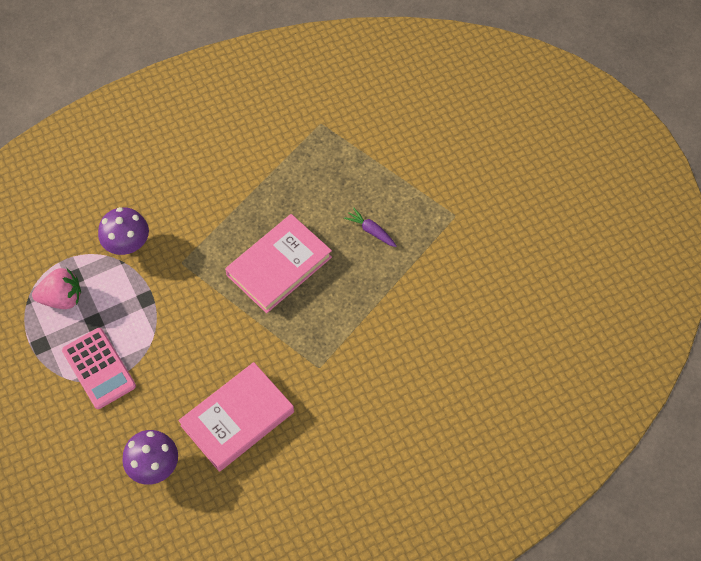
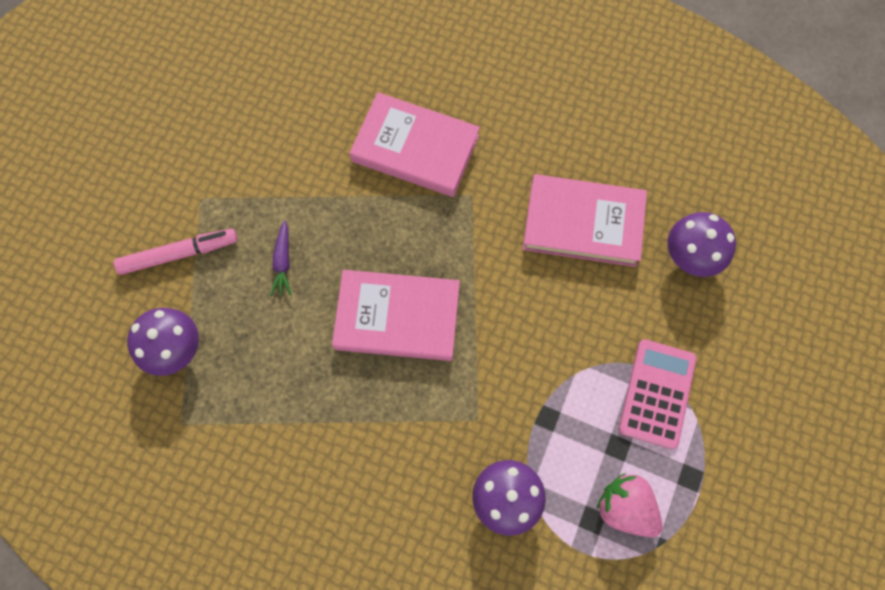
camera: 130 degrees left, 10 degrees up
(367, 145) = (175, 349): none -> purple mushroom
(382, 360) = (415, 148): none -> pink book
(426, 182) = (179, 254): none -> pink marker

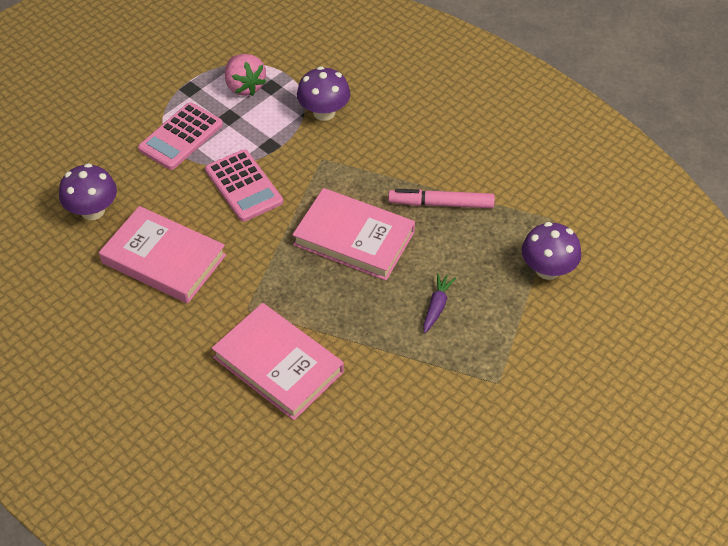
camera: 160 degrees left, 20 degrees down
(179, 254) = (529, 340): pink marker -> pink marker (441, 204)
(548, 346) = (243, 186): none -> pink calculator

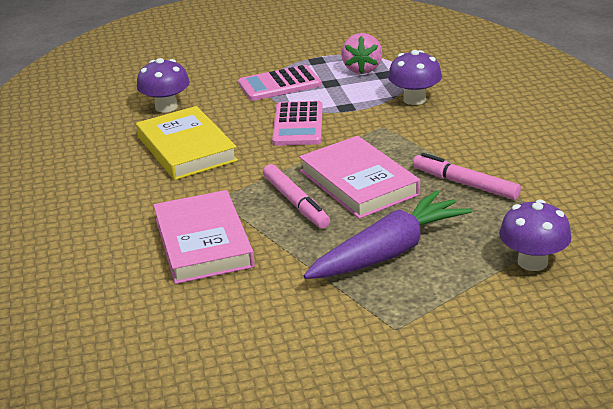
camera: 35 degrees right, 20 degrees down
(164, 259) = (186, 148): pink book -> yellow book
(319, 285) = (295, 203): none -> pink marker
(437, 306) = (389, 252): purple carrot -> purple carrot, size x2.34

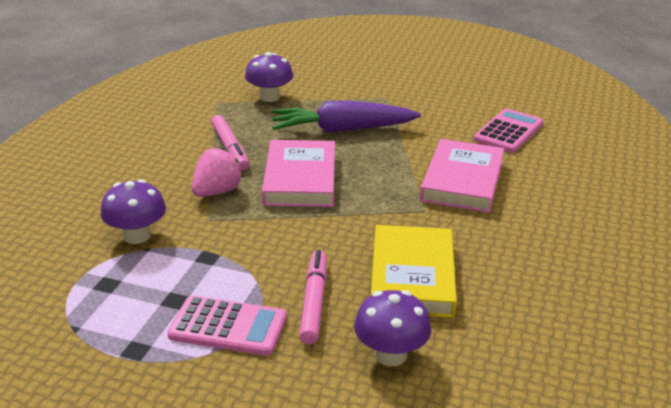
camera: 150 degrees left, 0 degrees up
(295, 203) = (365, 183): pink marker -> pink marker (314, 302)
(298, 125) = (278, 256): pink calculator -> pink calculator (508, 132)
(362, 69) = (114, 304): pink strawberry -> pink strawberry (217, 192)

